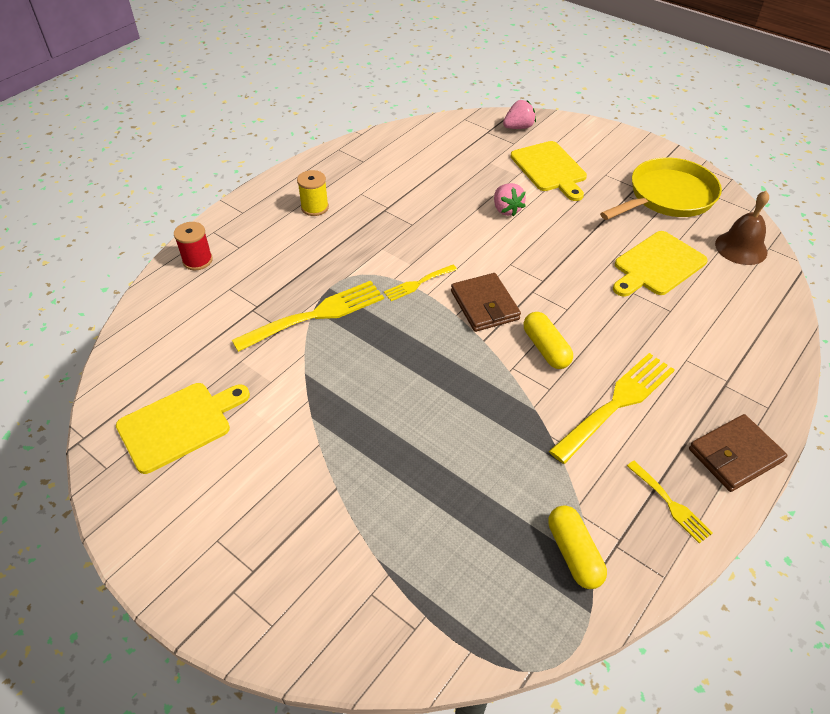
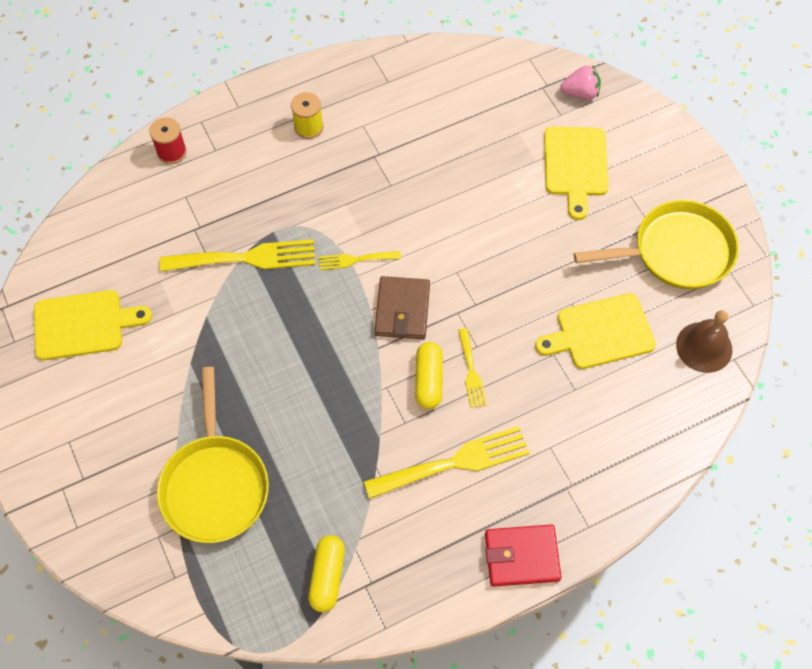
camera: 25 degrees right, 15 degrees up
(403, 516) = (215, 485): none -> yellow pan
(506, 209) = (495, 203): pink strawberry -> none
(670, 504) = (434, 573): yellow fork -> yellow fork (471, 371)
(735, 455) = (521, 556): brown wallet -> red wallet

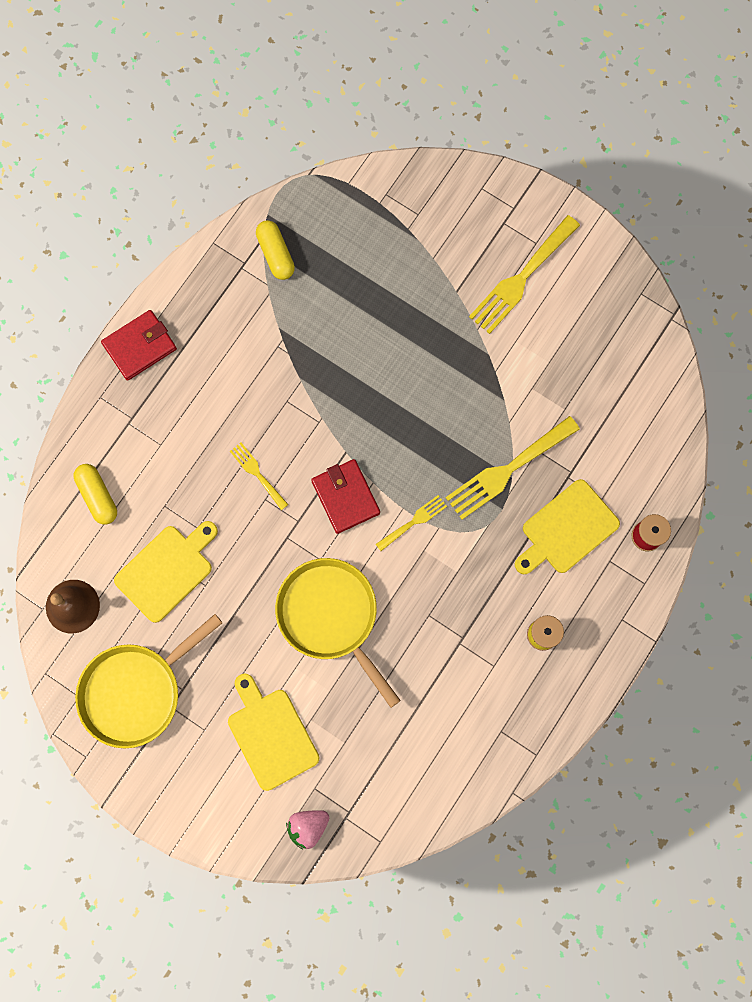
camera: 150 degrees right, 15 degrees up
(84, 325) = (597, 337): yellow cutting board -> yellow cutting board (566, 529)
(215, 485) = (402, 272): yellow pan -> yellow pan (331, 616)
(402, 310) = (345, 497): brown wallet -> red wallet
(428, 380) = (288, 446): yellow capsule -> yellow capsule (98, 496)
(454, 462) = (229, 390): yellow fork -> yellow fork (521, 278)

